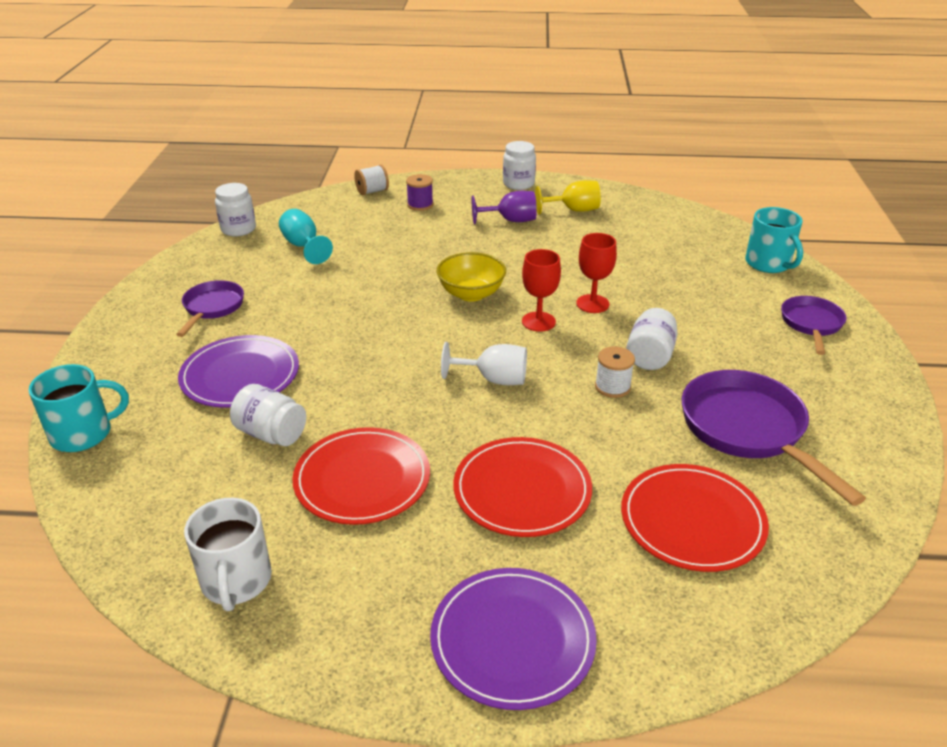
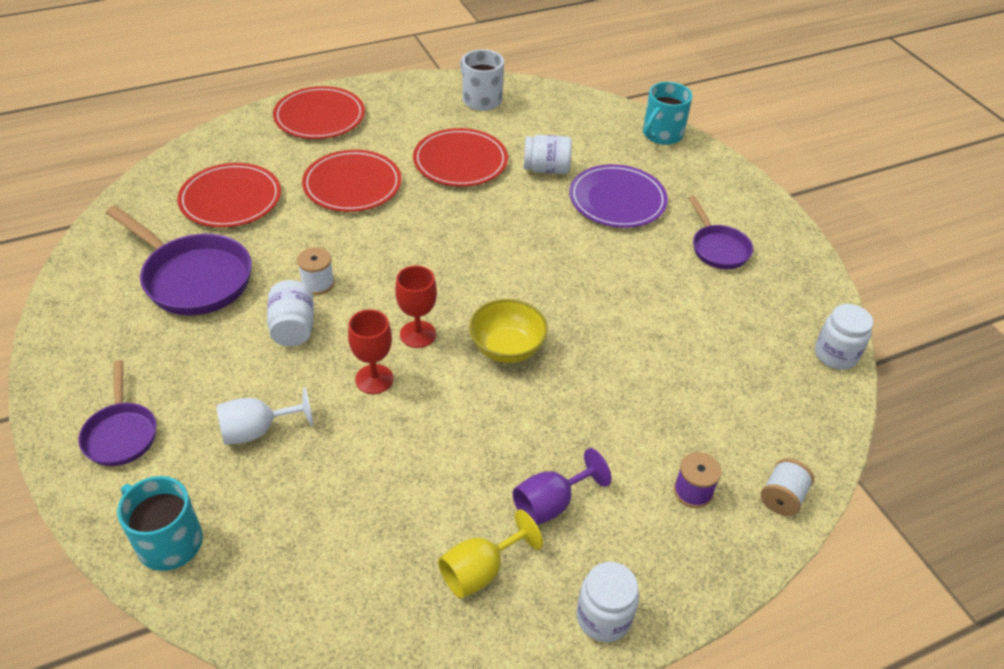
camera: 150 degrees right, 10 degrees up
(303, 246) = (738, 354): turquoise goblet -> none
(494, 379) = (421, 258): white goblet -> white goblet (257, 430)
(512, 640) = (319, 116): purple plate -> red plate

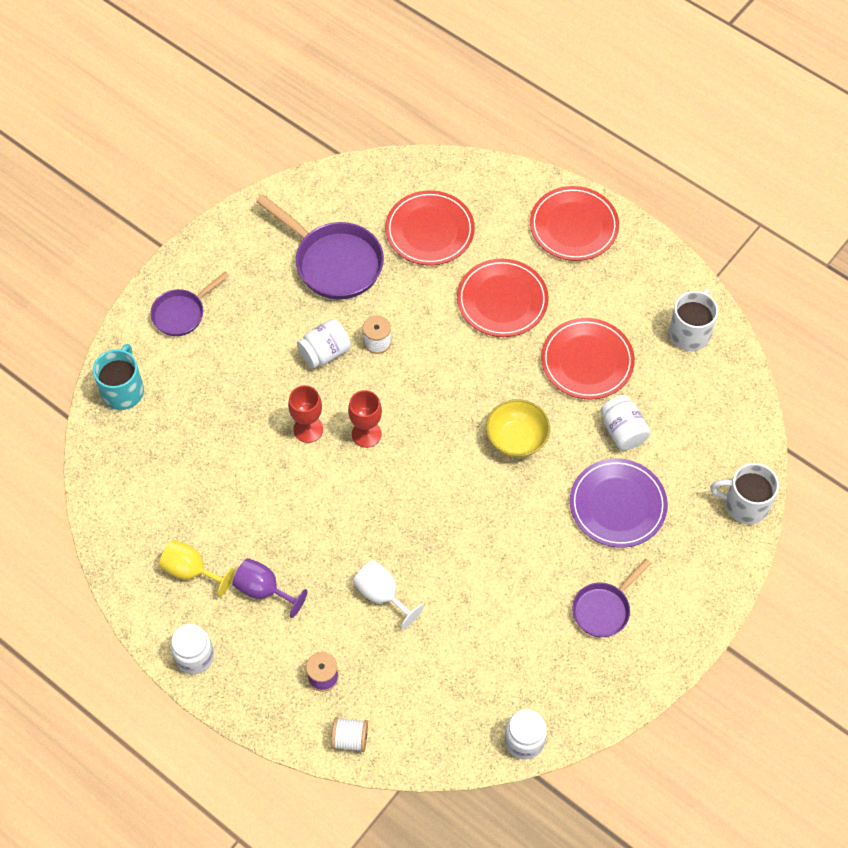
camera: 65 degrees right, 15 degrees up
(193, 278) = (333, 262): purple pan -> purple pan turned 60 degrees counterclockwise
(257, 430) = (226, 386): white goblet -> white goblet (382, 595)
(507, 348) = (388, 499): yellow bowl -> yellow bowl (516, 439)
(661, 134) = (744, 504): turquoise mug -> white mug

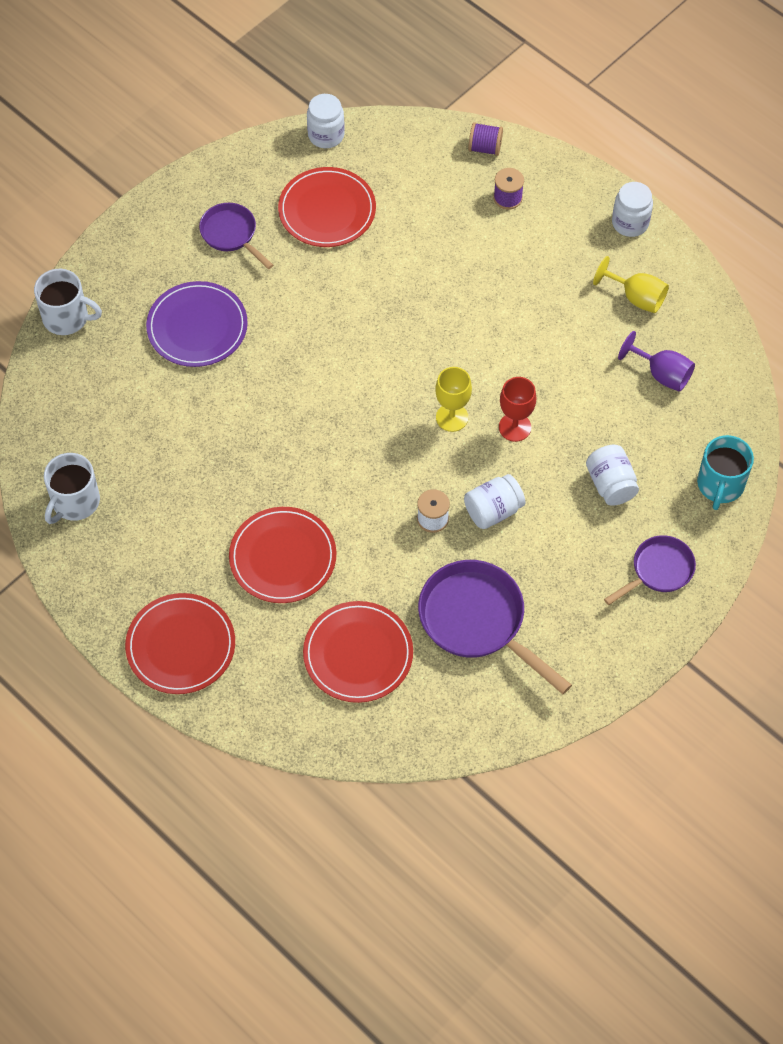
camera: 175 degrees left, 0 degrees up
(264, 590) = (563, 275): purple goblet -> purple goblet (662, 374)
(350, 739) = (485, 148): white spool -> purple spool
(366, 434) = (452, 417): red goblet -> yellow goblet
(382, 595) = (446, 262): white goblet -> none
(516, 439) = (291, 400): yellow bowl -> none
(587, 361) = (198, 478): red plate -> red plate (327, 210)
(604, 609) = (231, 234): purple pan -> purple pan turned 90 degrees counterclockwise
(623, 431) = (175, 399): white jar -> white jar (610, 484)

